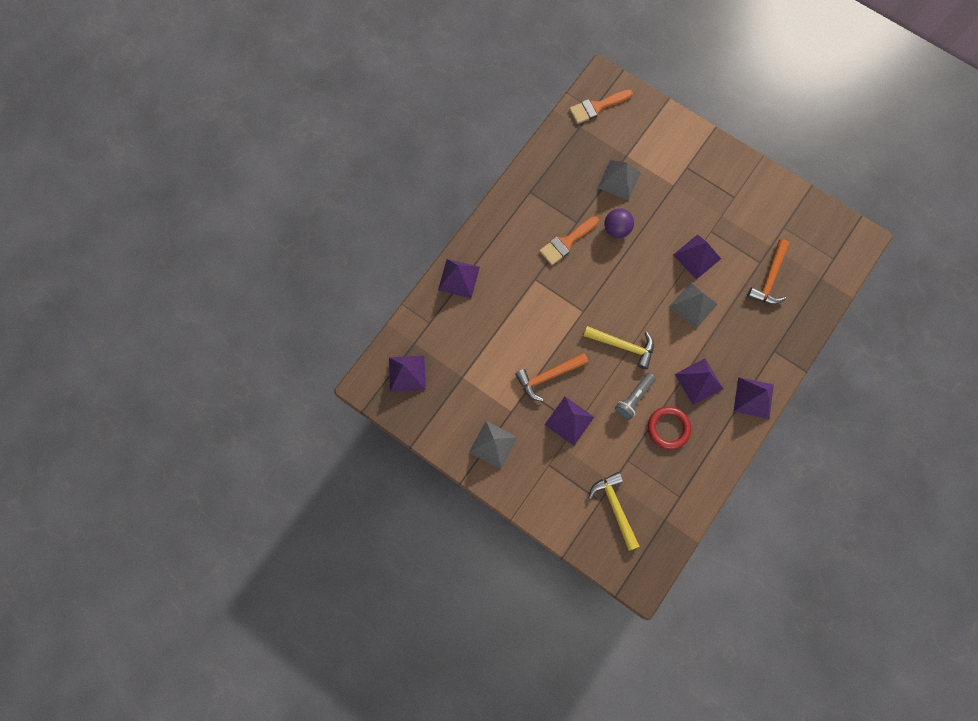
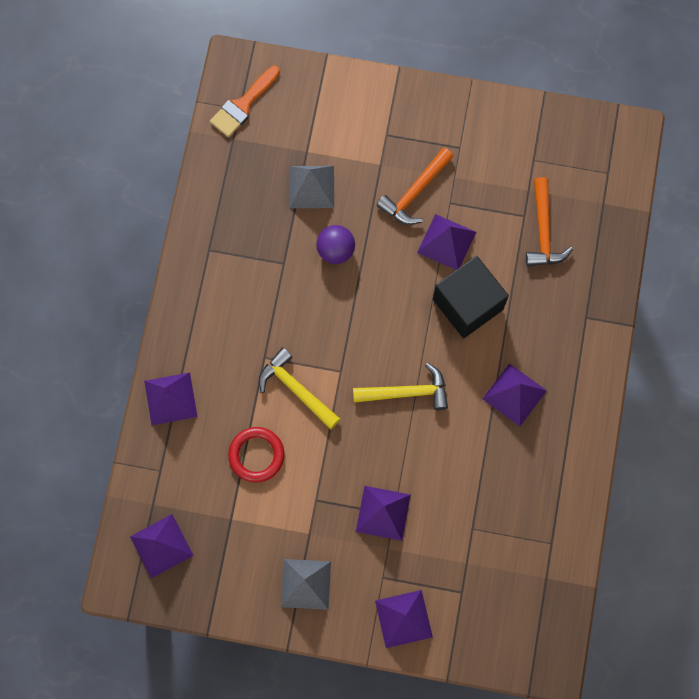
camera: 25 degrees left, 0 degrees up
(548, 376) = (334, 470): orange hammer -> orange hammer (415, 192)
(566, 242) = (282, 294): orange brush -> none
(615, 507) = (482, 591): yellow hammer -> yellow hammer (296, 389)
(633, 398) = (447, 450): grey flashlight -> none
(668, 428) = (503, 468): red ring -> red ring (256, 455)
(693, 305) = (468, 304): grey pyramid -> black cube
(753, 398) = (586, 385): purple pyramid -> purple pyramid (403, 619)

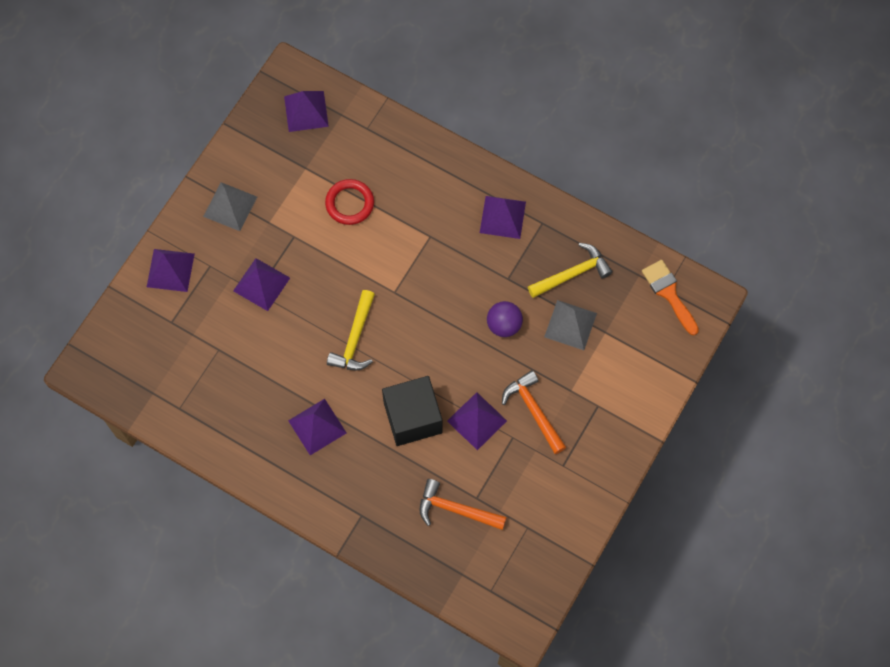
camera: 110 degrees right, 5 degrees down
(170, 398) = (423, 154): purple pyramid -> purple pyramid (502, 217)
(296, 389) = (393, 252): yellow hammer -> yellow hammer (572, 273)

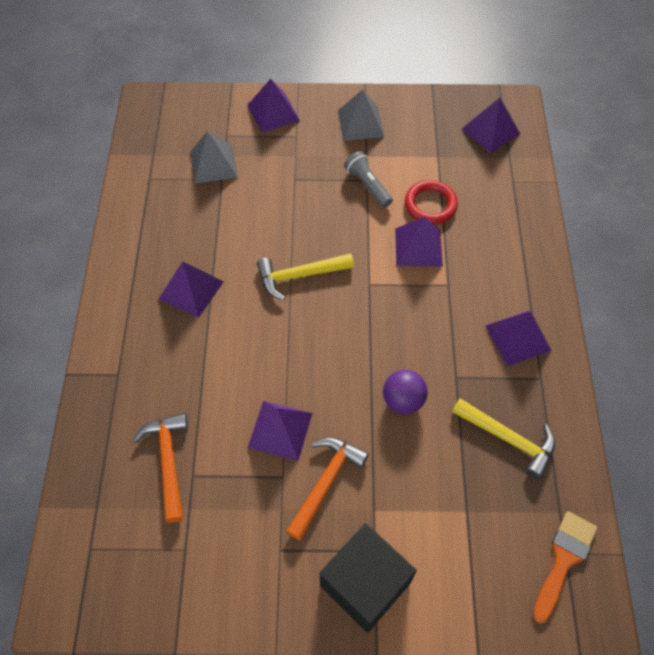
camera: 60 degrees right, 10 degrees down
(261, 284) = (304, 179): purple pyramid -> purple pyramid (418, 247)
(300, 239) = (368, 185): none -> grey flashlight
(413, 417) = (248, 367): black cube -> black cube (365, 584)
(570, 325) = (449, 468): grey pyramid -> grey pyramid (214, 164)

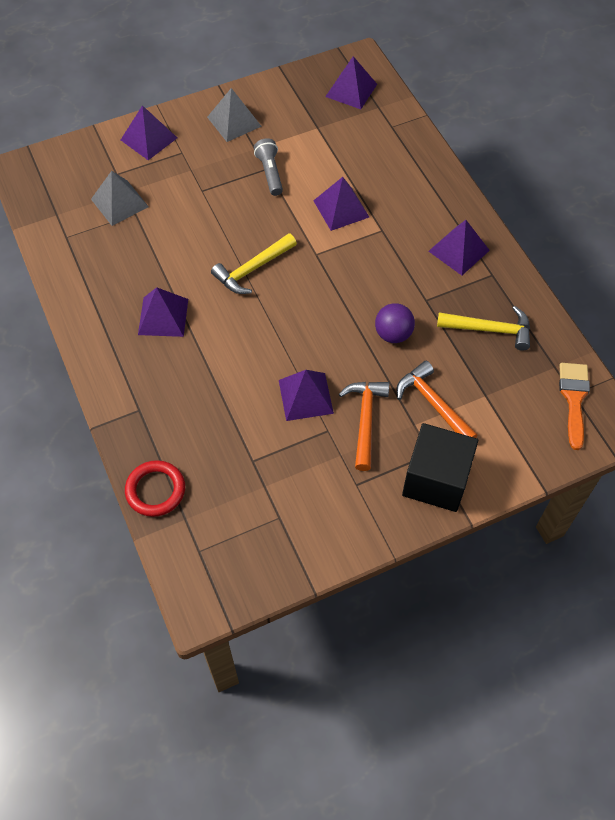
camera: 25 degrees left, 0 degrees up
(168, 461) = (225, 458): orange hammer -> orange hammer (433, 403)
(368, 185) = (270, 173): grey flashlight -> grey flashlight turned 45 degrees clockwise
(430, 205) = (332, 170): red ring -> red ring (155, 490)

